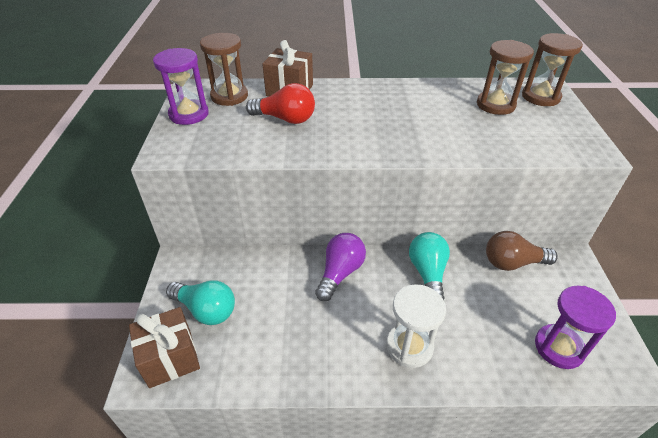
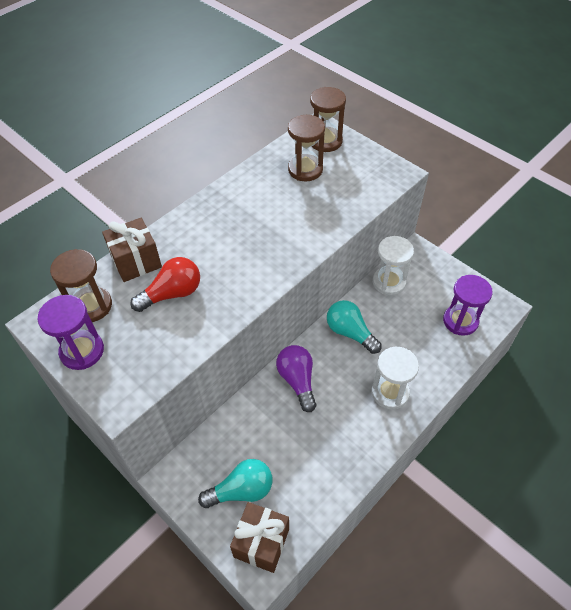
camera: 45 degrees left, 10 degrees up
(512, 263) = (389, 282): brown light bulb -> white hourglass

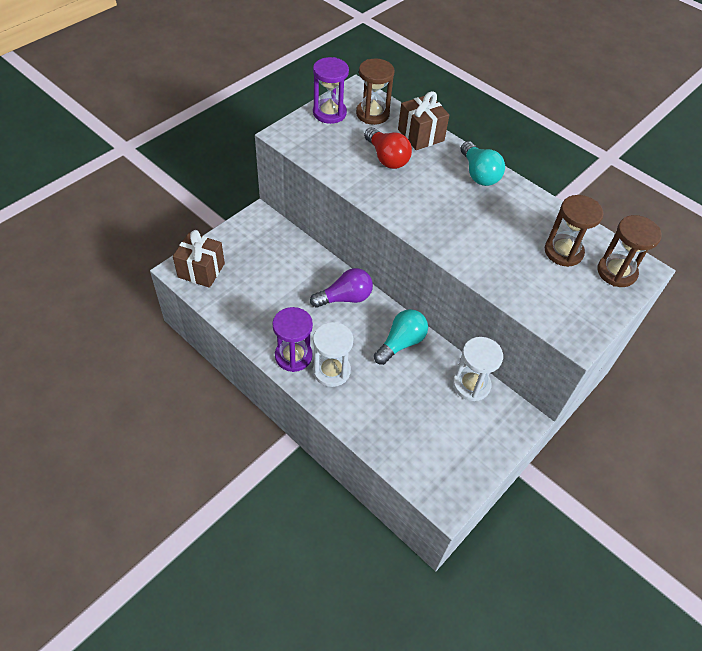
camera: 85 degrees right, 0 degrees up
(241, 490) = (244, 258): turquoise light bulb -> turquoise light bulb (479, 174)
(460, 321) = (422, 450): purple hourglass -> purple hourglass (293, 356)

